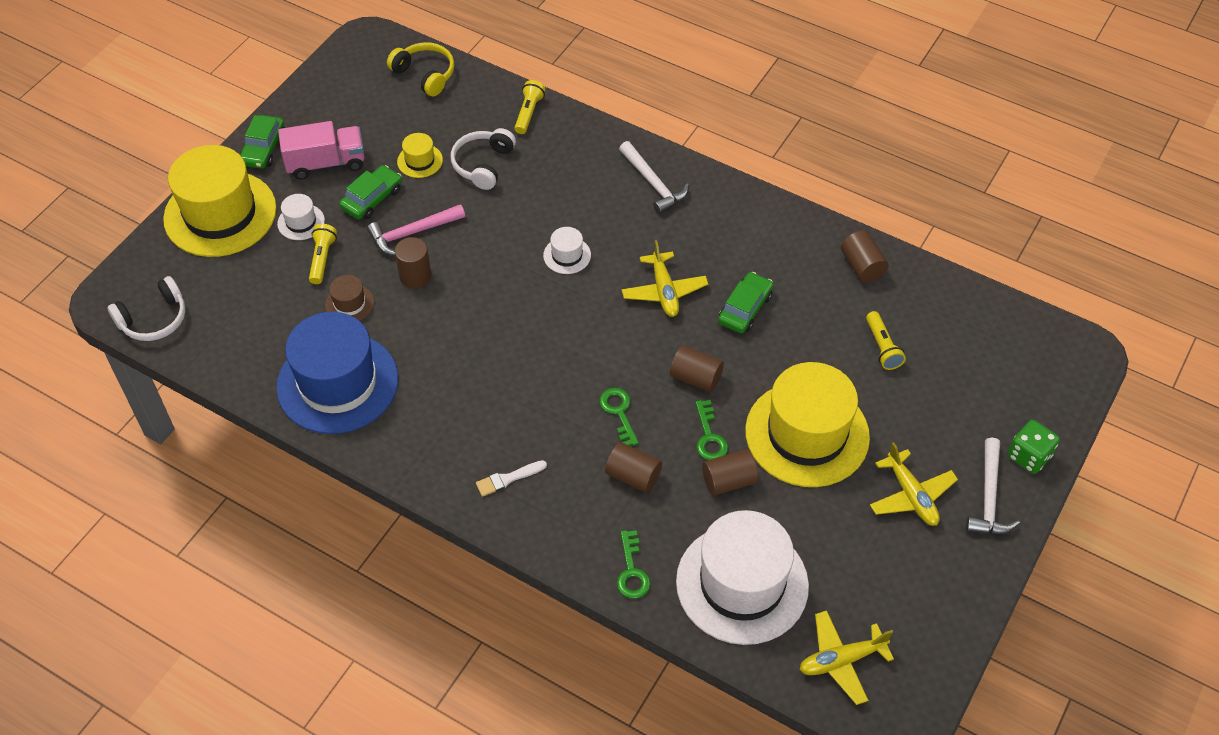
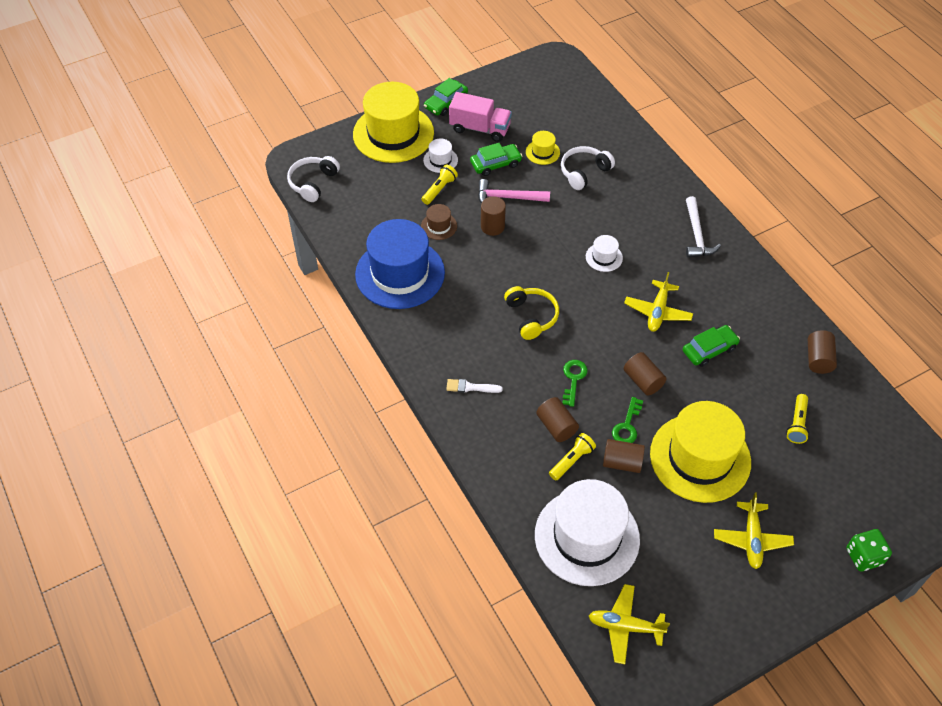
camera: 30 degrees right, 0 degrees up
(154, 319) = (313, 183): white headphones -> white headphones turned 120 degrees clockwise
(425, 74) = (581, 96): yellow headphones -> yellow headphones (531, 316)
(528, 113) = (637, 150): yellow flashlight -> yellow flashlight (571, 460)
(632, 571) = (515, 489): green key -> none
(989, 497) = (812, 570): white hammer -> none

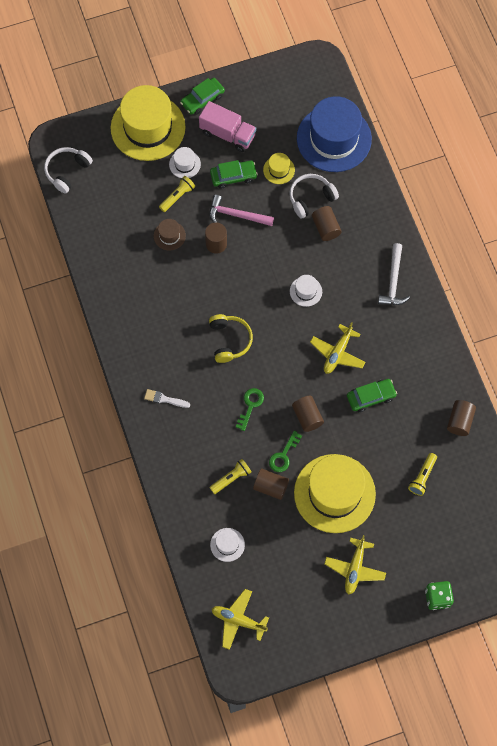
camera: 10 degrees right, 15 degrees up
(400, 273) = (127, 279): blue hat -> blue hat (334, 138)
(556, 426) = (226, 446): brown cylinder -> brown cylinder (326, 228)
(587, 537) = (227, 544): white hat -> white hat, size x0.42

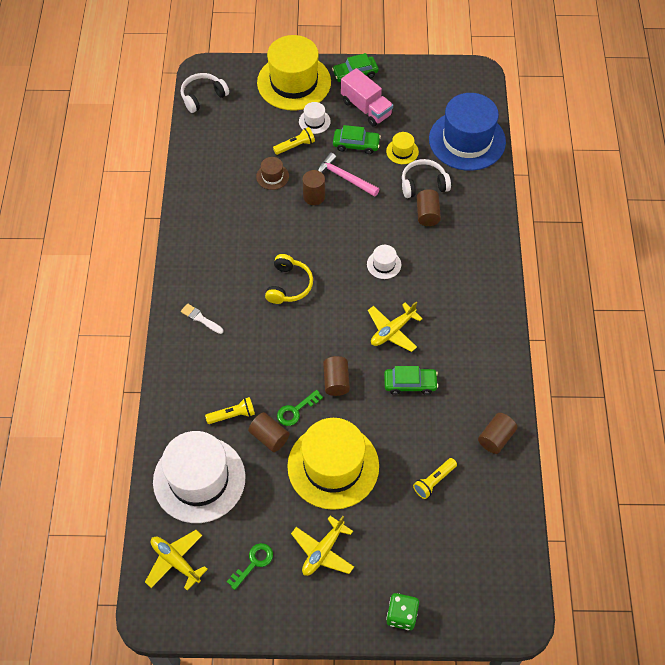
camera: 20 degrees right, 10 degrees down
(227, 544) = (199, 479): white hat -> white hat, size x2.38
(250, 405) = (283, 352): green key -> green key (253, 563)
(393, 281) = (476, 282): white hammer -> none

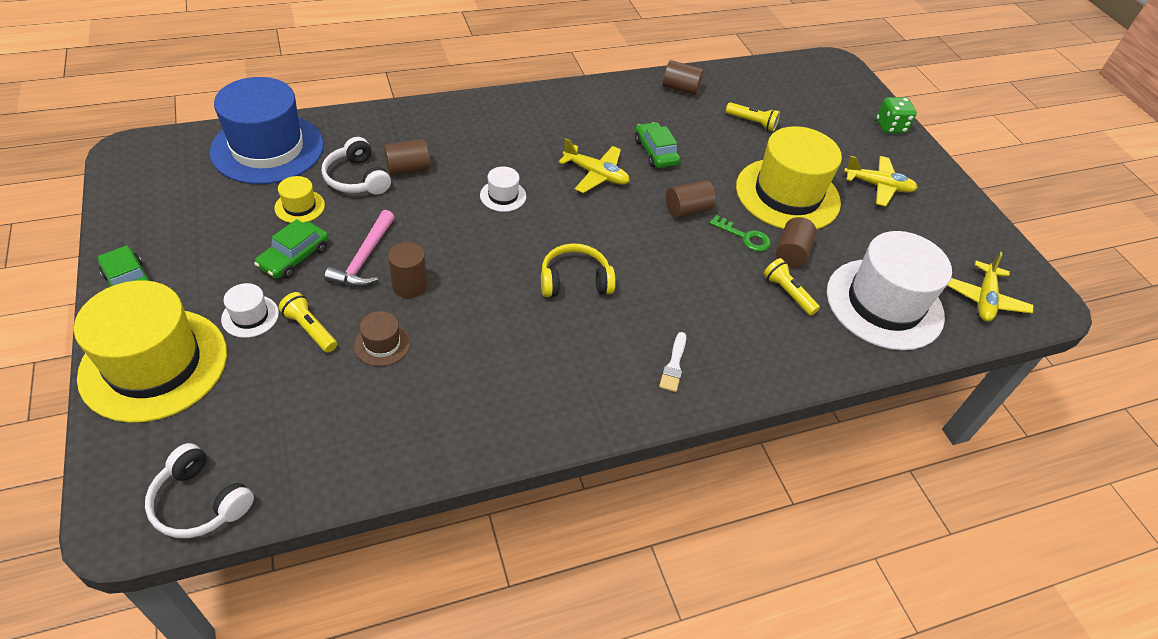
camera: 115 degrees left, 10 degrees down
(253, 563) = (931, 235): green key -> none
(356, 144) = (294, 257): green car -> green car turned 135 degrees counterclockwise
(366, 108) = (213, 259): pink truck -> none

